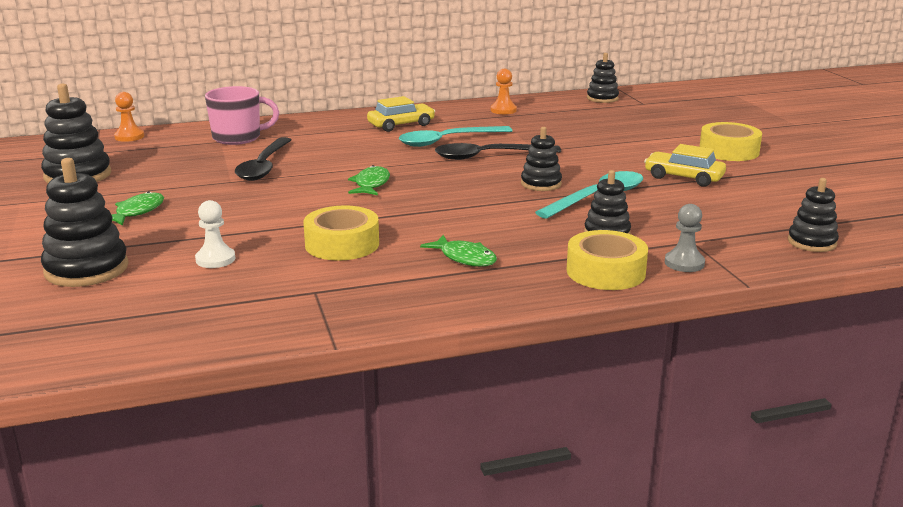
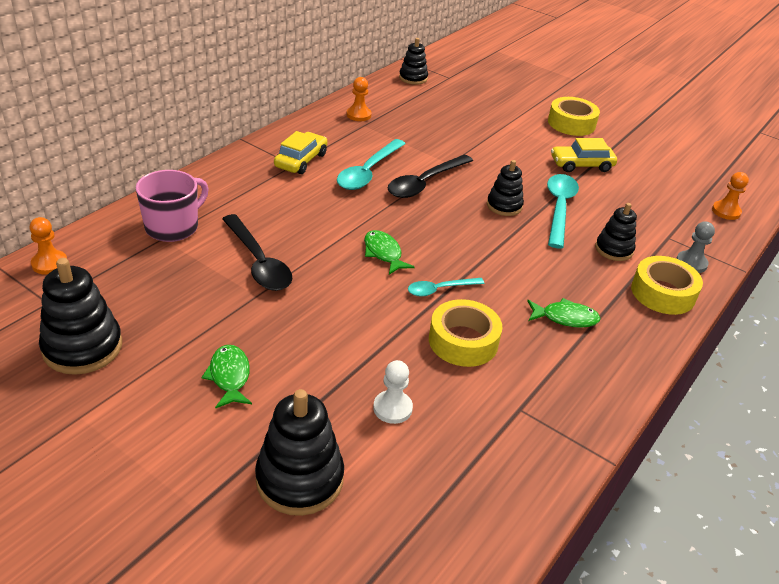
camera: 40 degrees left, 15 degrees up
(379, 213) = (440, 289): none -> turquoise spoon
(811, 242) = (726, 211): black stacking toy -> orange pawn

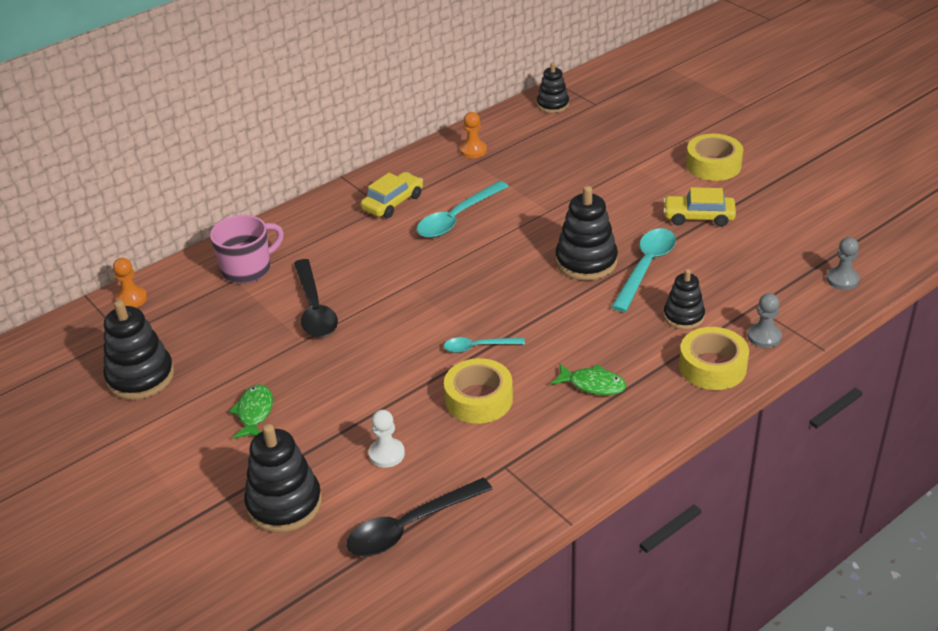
camera: 20 degrees right, 0 degrees up
(383, 253) = (437, 306): green fish -> none
(425, 183) = (512, 232): black spoon -> black spoon (410, 526)
(504, 206) = (586, 261): black stacking toy -> black stacking toy, size x1.61
(726, 211) = (842, 280): orange pawn -> grey pawn

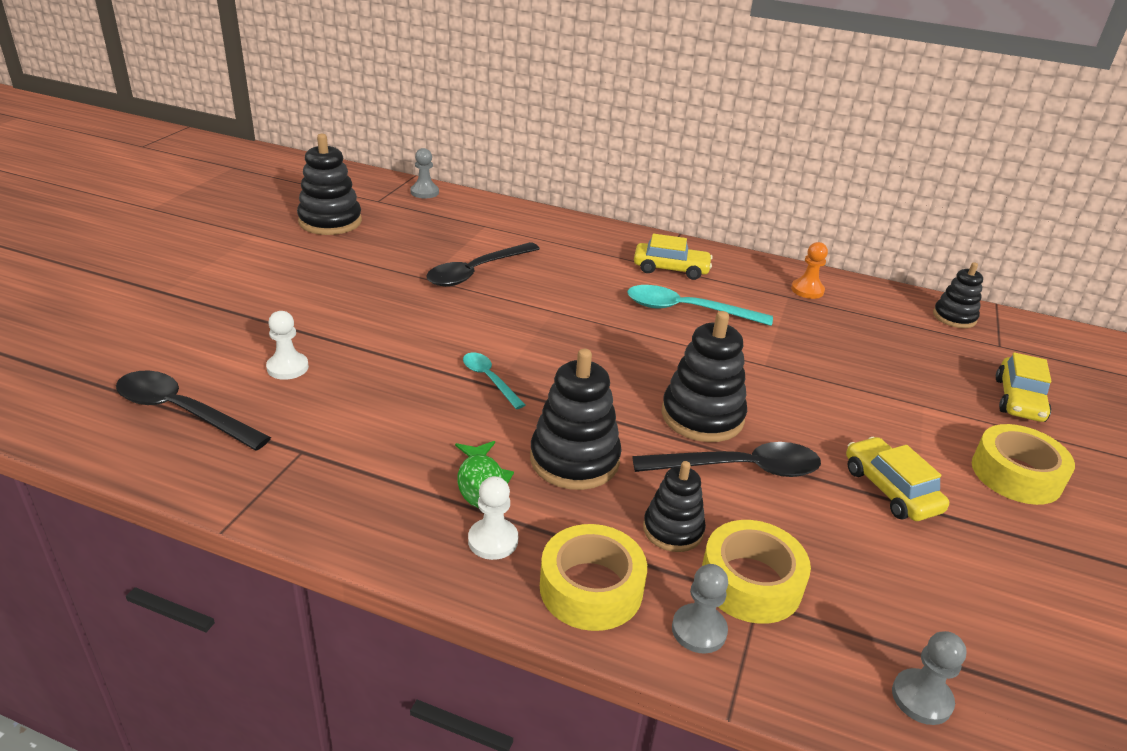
camera: 55 degrees right, 5 degrees down
(131, 299) = (424, 192): orange pawn -> grey pawn
(247, 269) = (504, 227): pink mug -> none
(254, 413) = (312, 282): green fish -> none
(284, 504) = (193, 330): black stacking toy -> black stacking toy (574, 460)
(479, 399) = (404, 403): yellow tape -> yellow tape (750, 582)
(646, 267) = (739, 468): turquoise spoon -> black spoon
(651, 395) = (493, 540): none -> white pawn
(652, 127) = (1018, 400): none -> yellow car

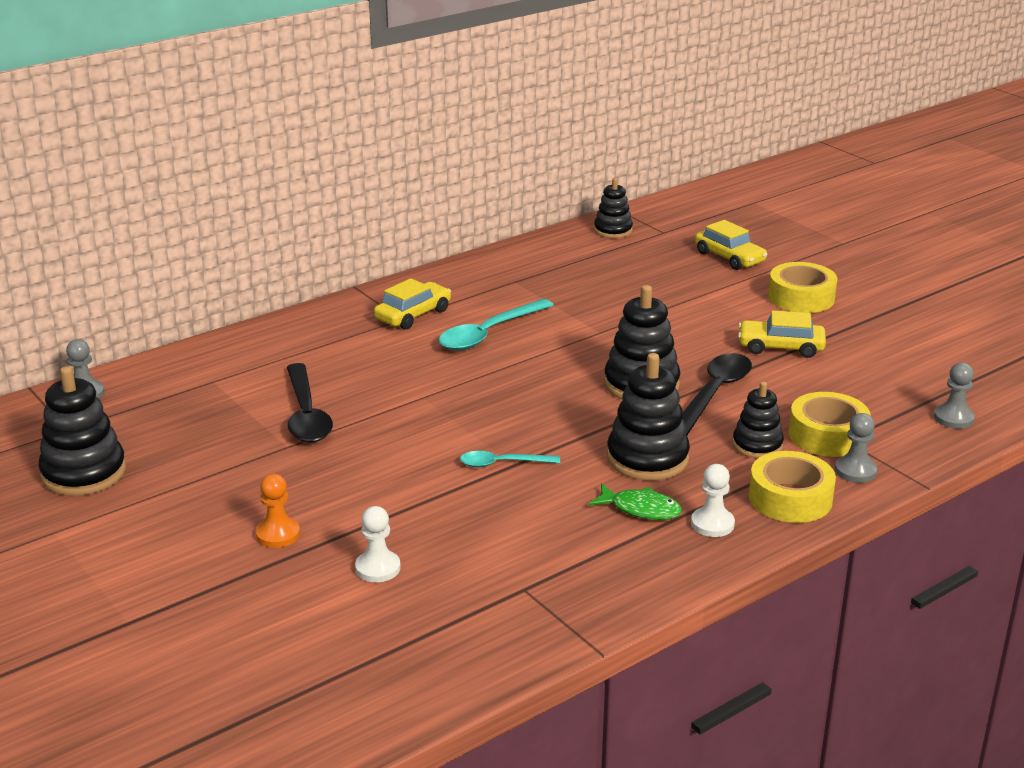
camera: 55 degrees left, 5 degrees down
(182, 412) = (399, 646): black spoon -> none
(807, 290) = (514, 269): orange pawn -> orange pawn (278, 534)

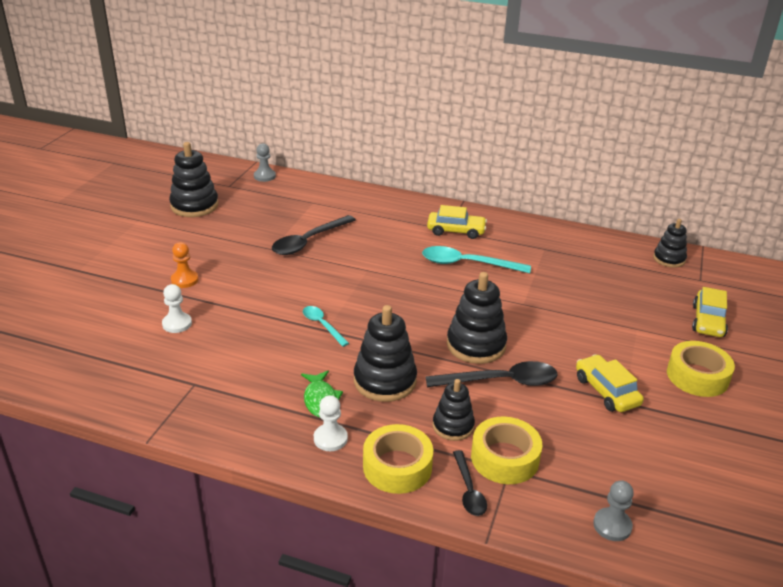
camera: 55 degrees right, 5 degrees up
(855, 471) = (468, 490): grey pawn -> black spoon

